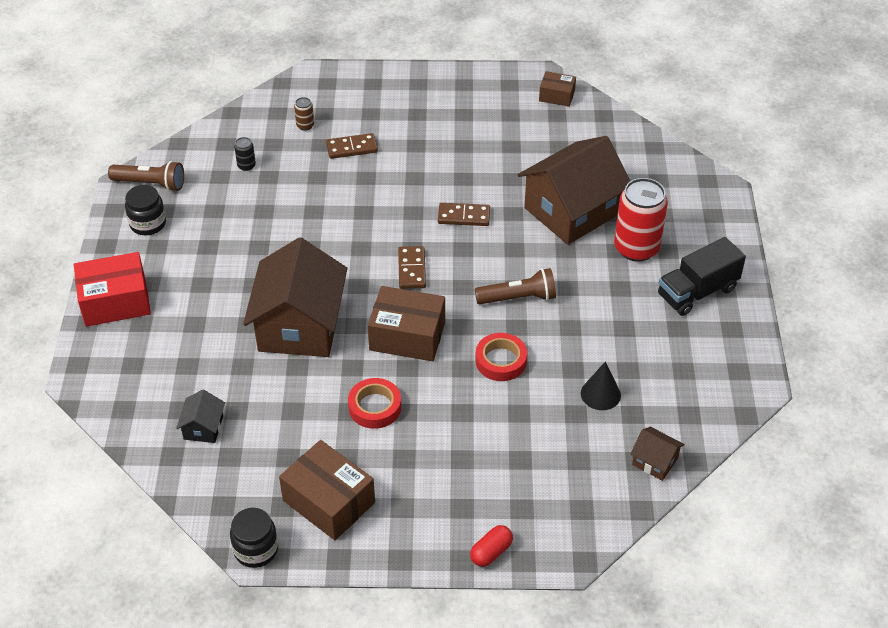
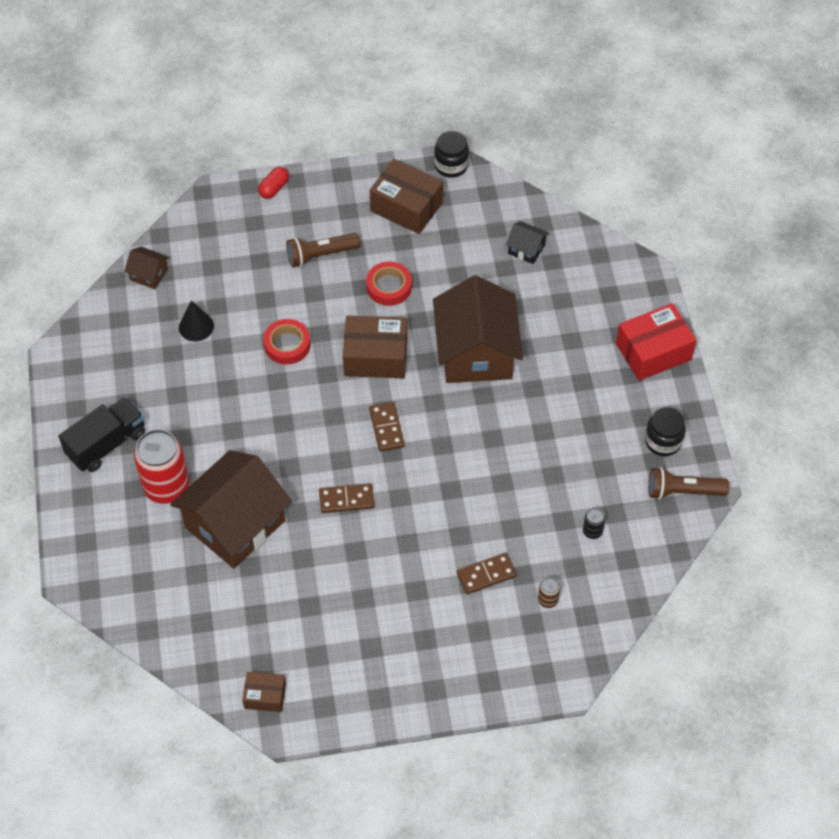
camera: 170 degrees right, 10 degrees up
(203, 427) = (526, 249): black house -> black house turned 60 degrees counterclockwise
(518, 298) = (279, 411): brown flashlight -> brown flashlight (320, 255)

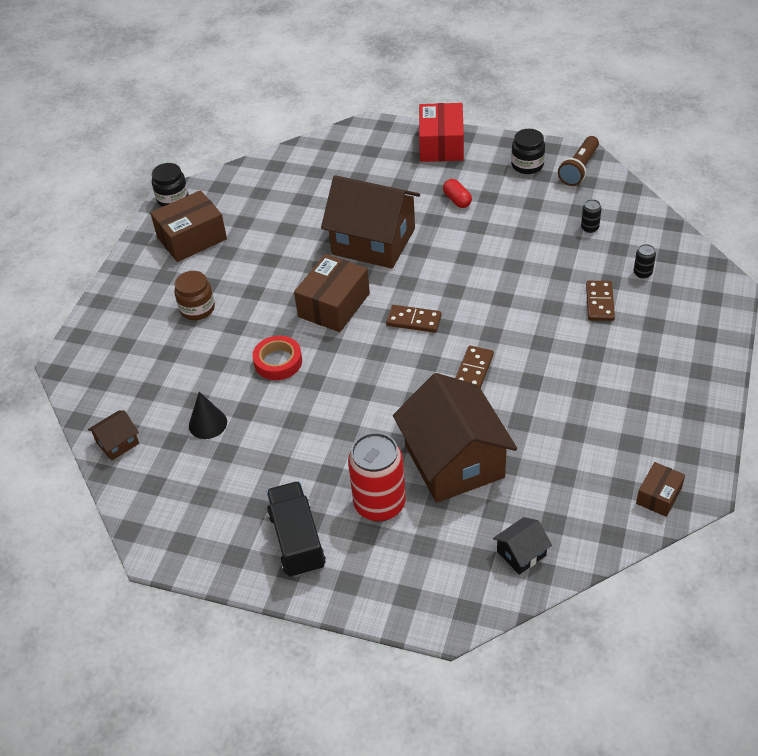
camera: 60 degrees left, 10 degrees down
(274, 188) = (97, 318): red capsule -> red capsule (457, 200)
(320, 255) = (197, 309): brown flashlight -> brown jar
(389, 287) = (266, 274): red tape -> none
(526, 249) = (293, 182): black house -> black house (521, 553)
(548, 600) = (642, 273): brown can -> black can

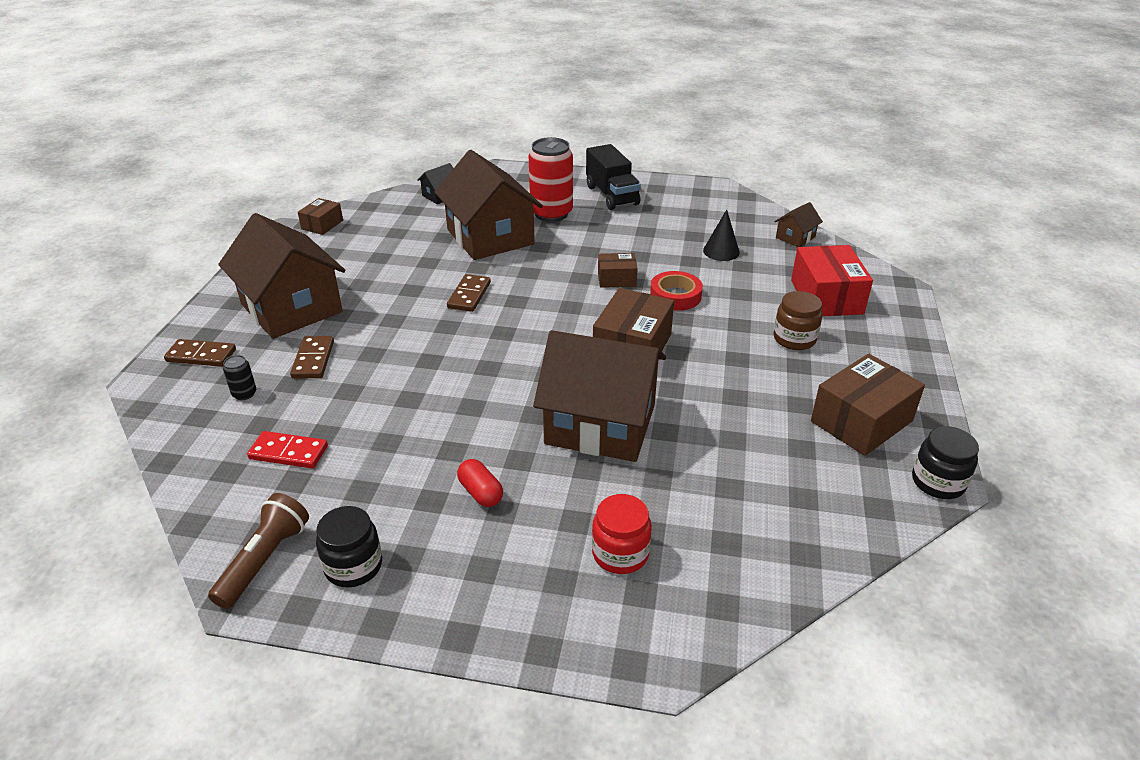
camera: 170 degrees right, 10 degrees down
(327, 386) = (616, 279): none -> brown box
(377, 167) = (620, 553): none -> red jar
(413, 321) = (535, 335): brown domino -> brown domino (201, 355)
(441, 145) = (508, 611): red box -> red box (826, 297)
(589, 228) = (288, 452): black can -> red domino
(641, 361) = (291, 308): none -> brown house

